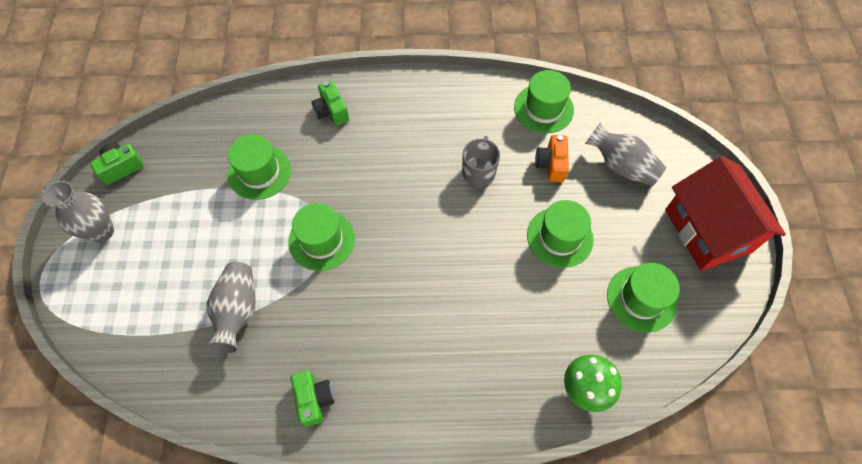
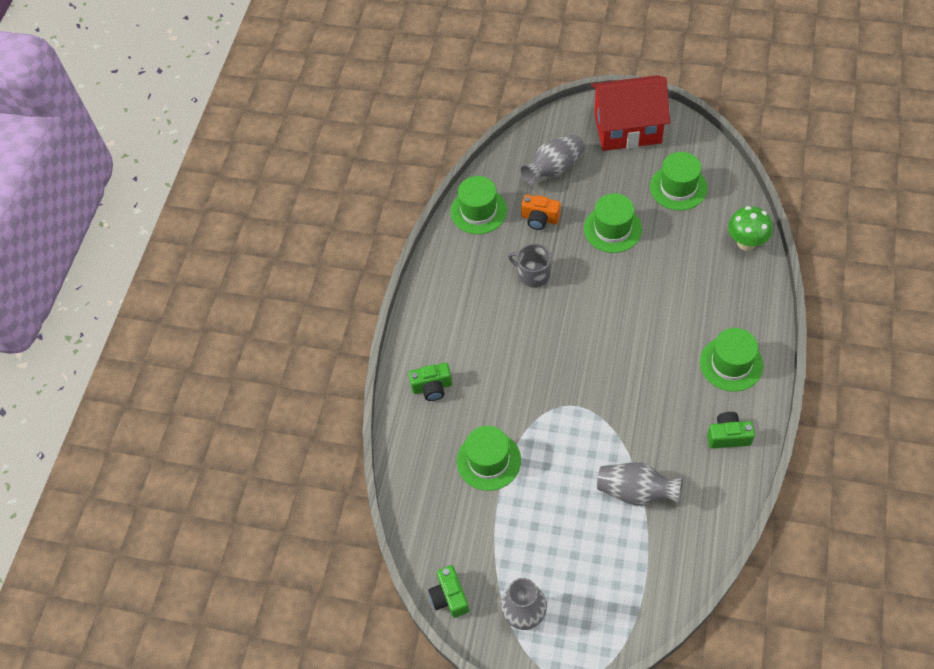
camera: 70 degrees left, 5 degrees down
(321, 240) = (577, 413): green hat -> green hat (731, 363)

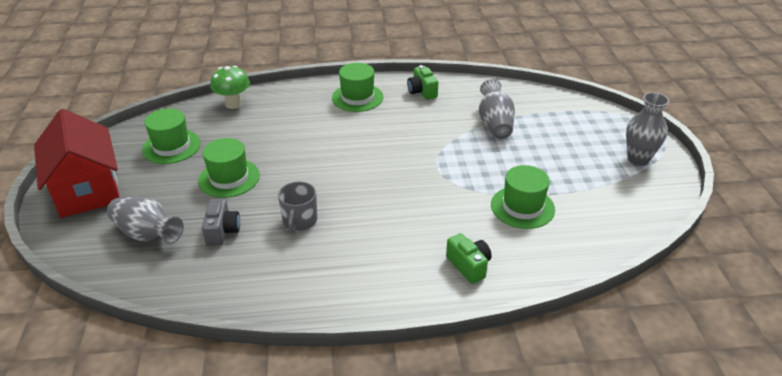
camera: 115 degrees left, 20 degrees down
(449, 597) = (660, 202): green camera -> none
(478, 211) = (216, 285): green hat -> none
(540, 219) = (222, 231): orange camera -> grey camera

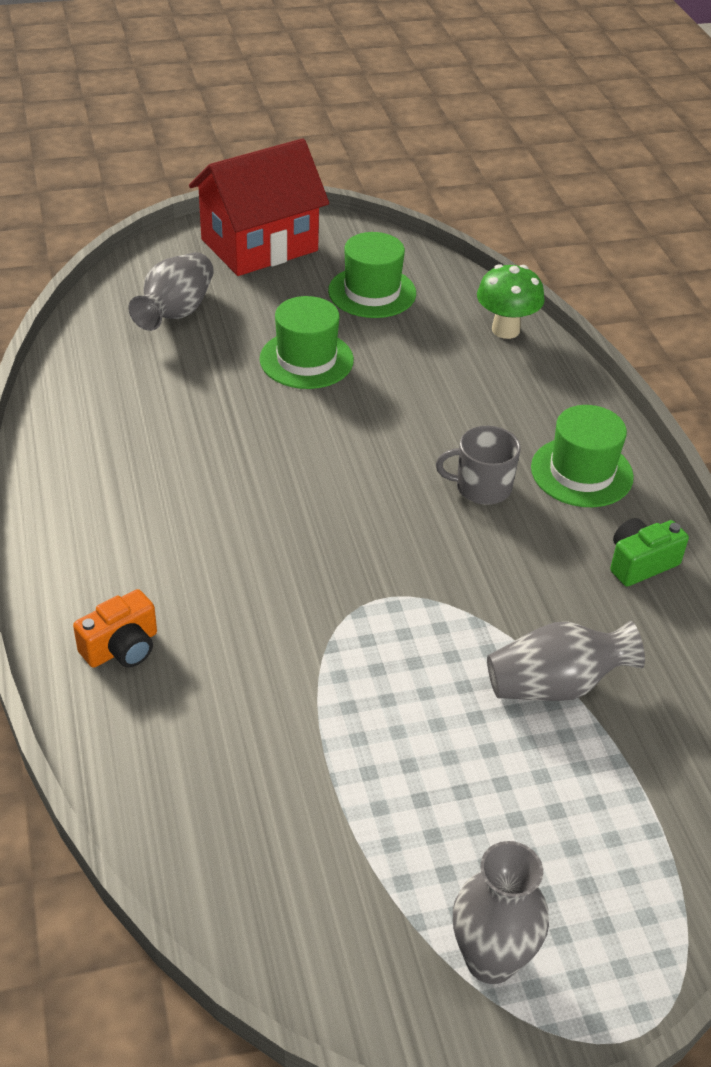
camera: 80 degrees right, 5 degrees up
(222, 231) = (187, 374): grey camera -> none
(299, 221) = (215, 445): grey mug -> grey mug (482, 487)
(469, 266) = (122, 648): green camera -> orange camera
(522, 207) = (283, 726): green hat -> none

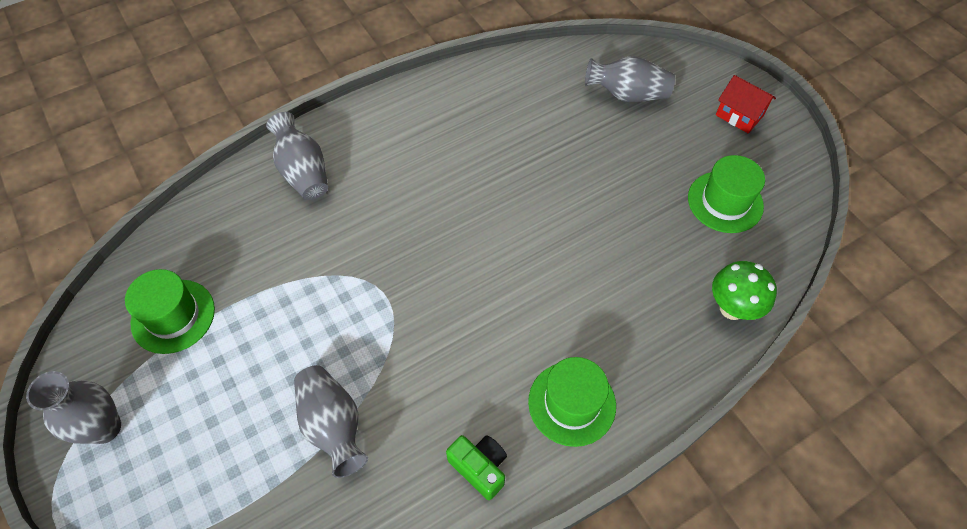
camera: 75 degrees right, 15 degrees up
(122, 648) = (303, 172): orange camera -> grey vase
(259, 245) = (739, 115): red house -> red house, size x0.50
(306, 359) = (616, 184): green hat -> green hat (173, 316)
(482, 487) = (523, 333): grey mug -> none

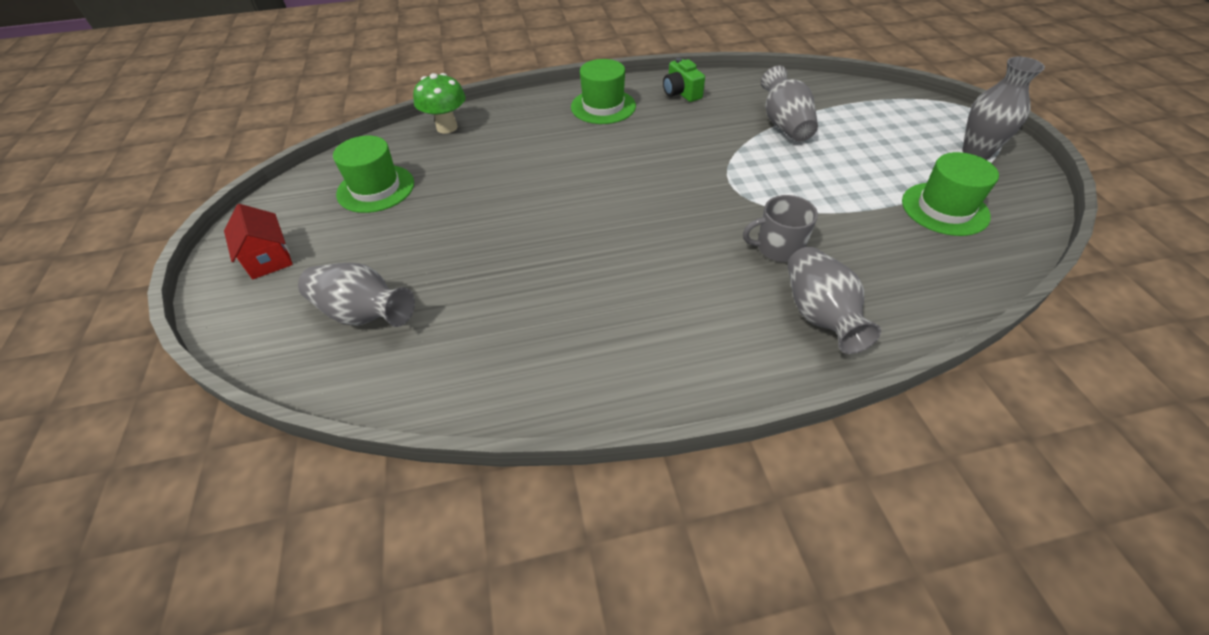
camera: 160 degrees left, 10 degrees down
(335, 227) = (778, 248): none -> grey mug

